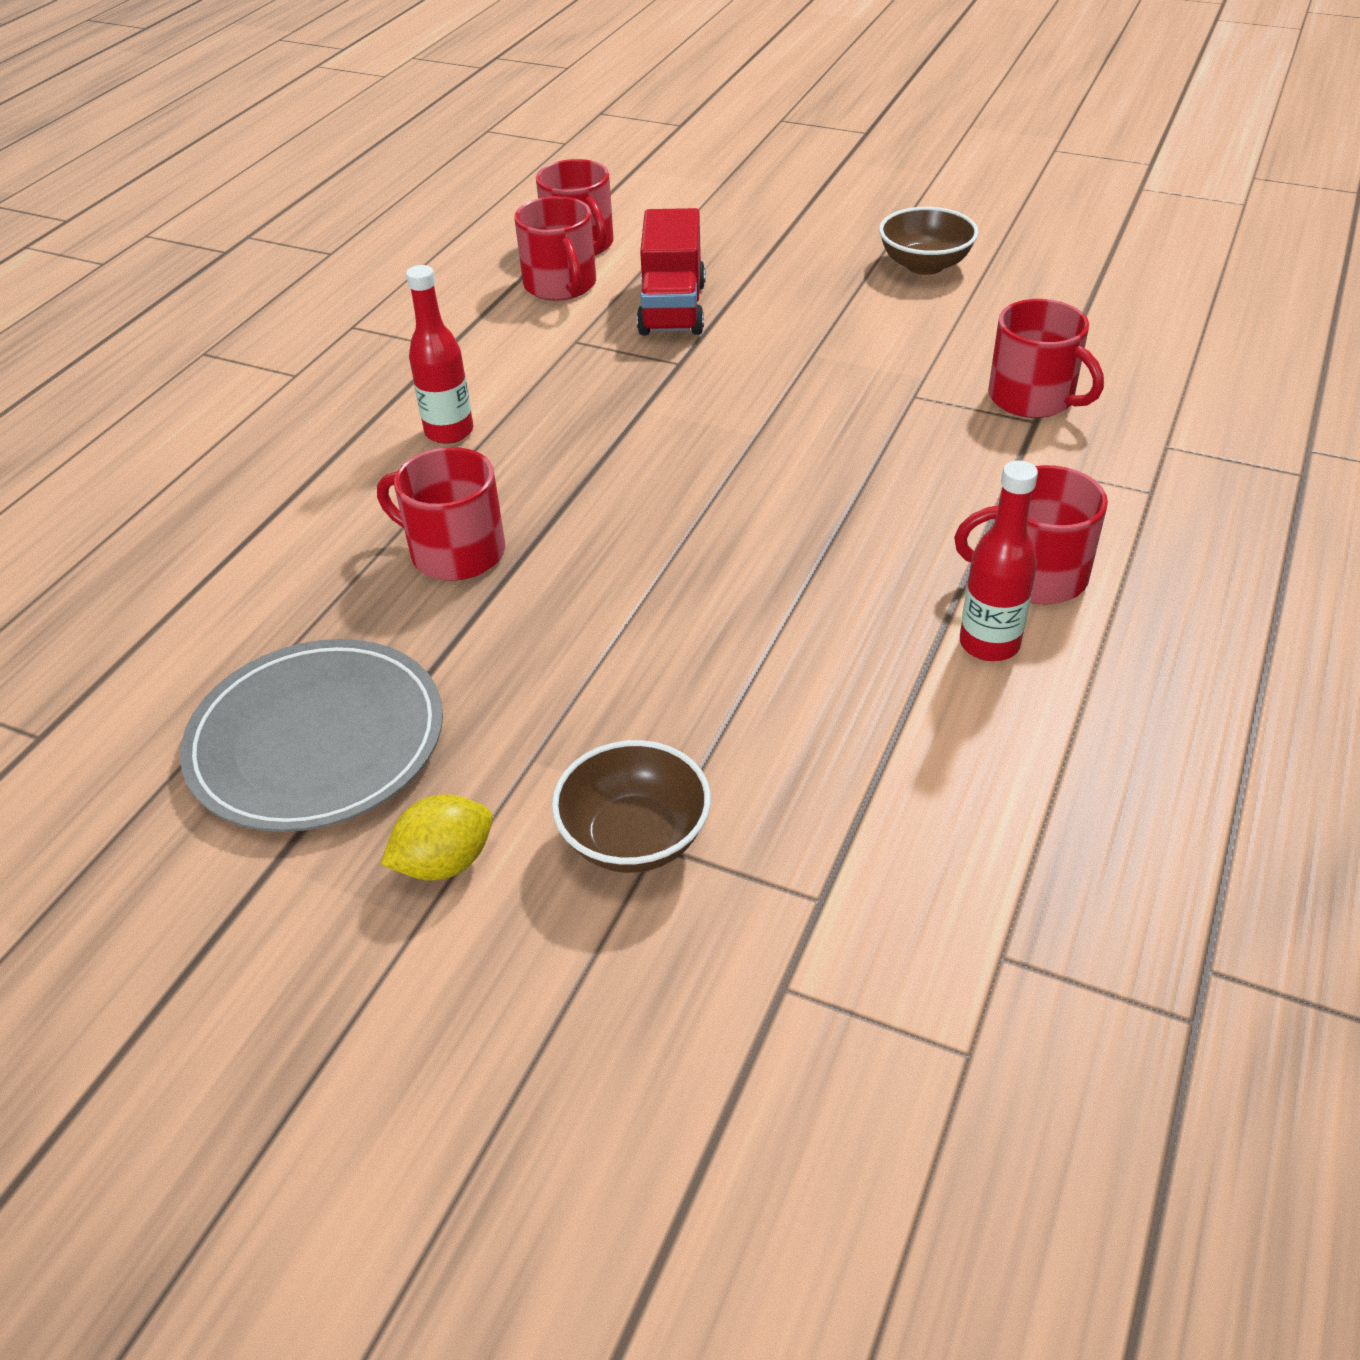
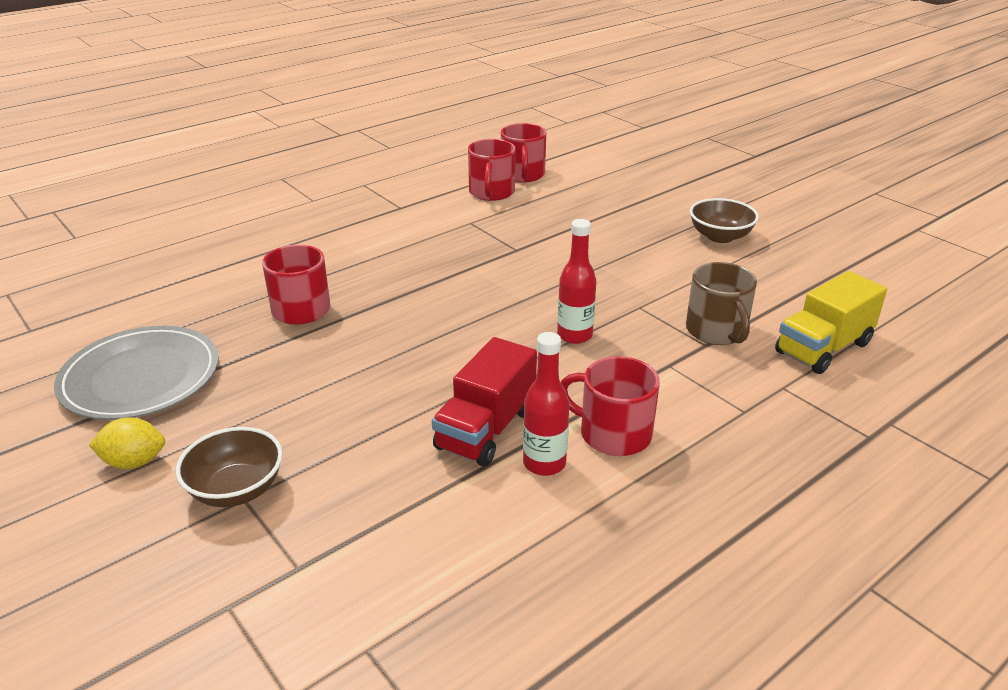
camera: 25 degrees right, 10 degrees down
(449, 432) = (358, 249): red bottle -> red bottle (574, 335)
(672, 309) = (541, 220): red truck -> red truck (486, 429)
(1033, 398) = (717, 331): red mug -> brown mug
(1168, 380) = (823, 348): none -> yellow truck

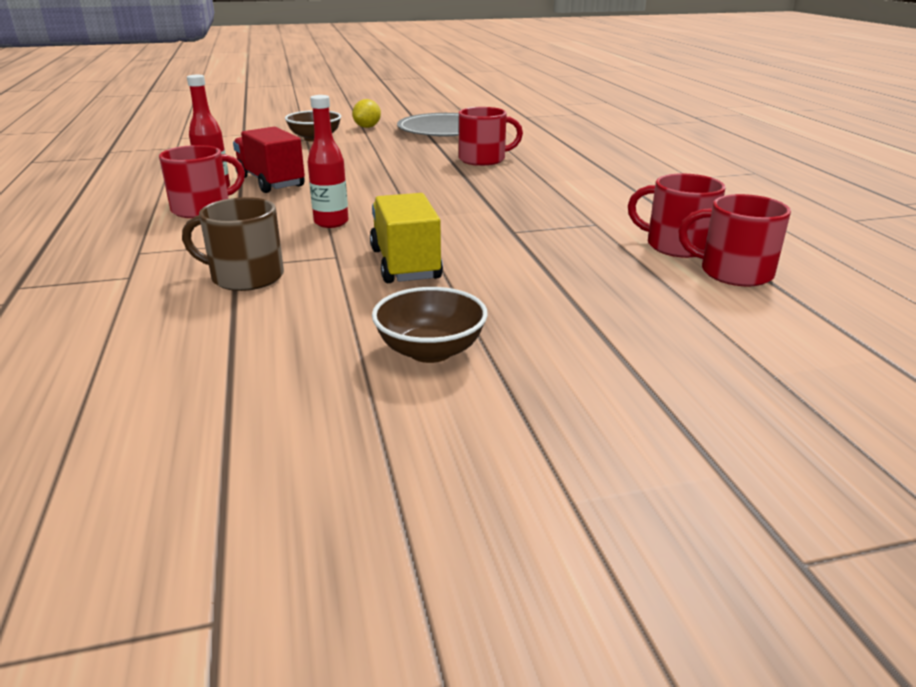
camera: 115 degrees right, 5 degrees down
(823, 348) = (131, 318): yellow truck -> yellow truck (405, 264)

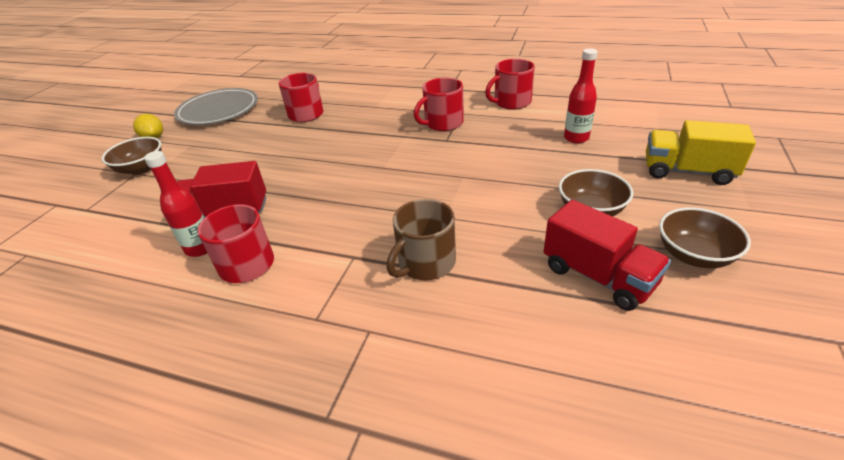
camera: 55 degrees left, 10 degrees up
(277, 379) = (598, 276): none -> red truck
(331, 223) = (357, 202): red bottle -> red bottle (576, 138)
(375, 450) = (693, 255): none -> brown bowl
(405, 264) = (462, 189): yellow truck -> yellow truck (687, 171)
(734, 272) = (554, 100): red mug -> red mug (443, 123)

